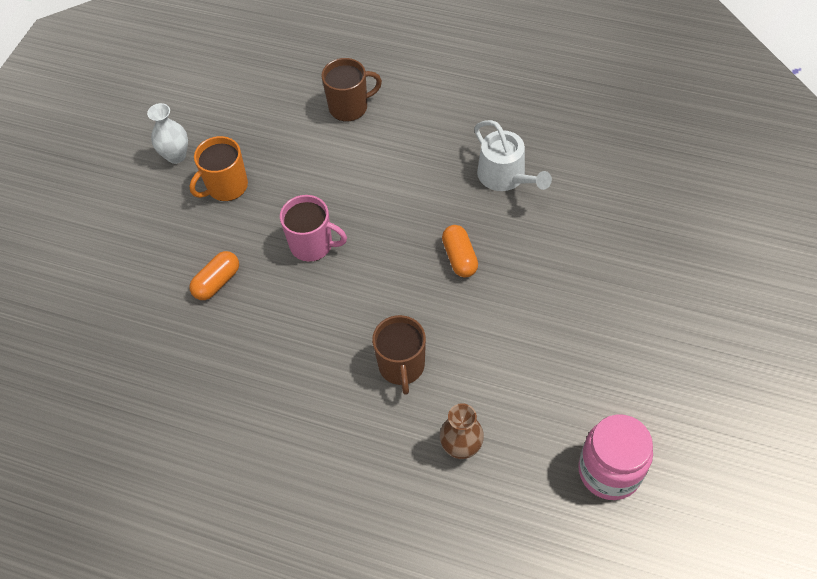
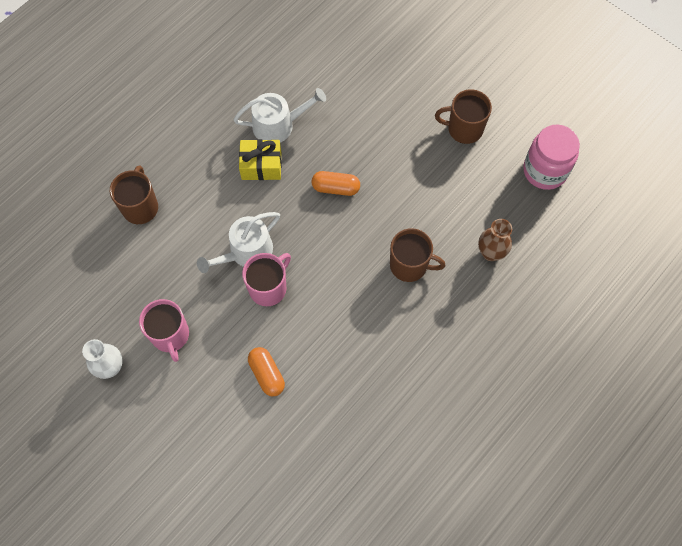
camera: 70 degrees left, 10 degrees up
(226, 186) = (170, 335): orange mug -> pink mug
(344, 210) = (246, 252): none -> white watering can
(448, 182) = (261, 165): none -> yellow gift
(612, 356) = (464, 129): none -> brown mug

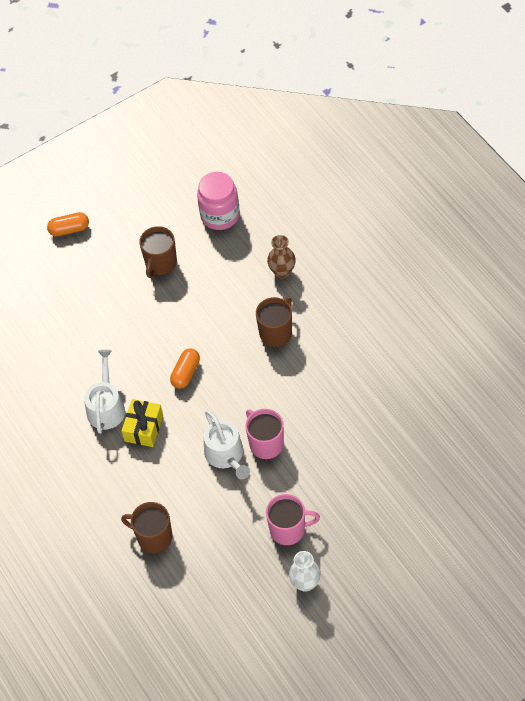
camera: 70 degrees left, 10 degrees down
(267, 374) = (344, 459): orange capsule -> orange capsule (69, 229)

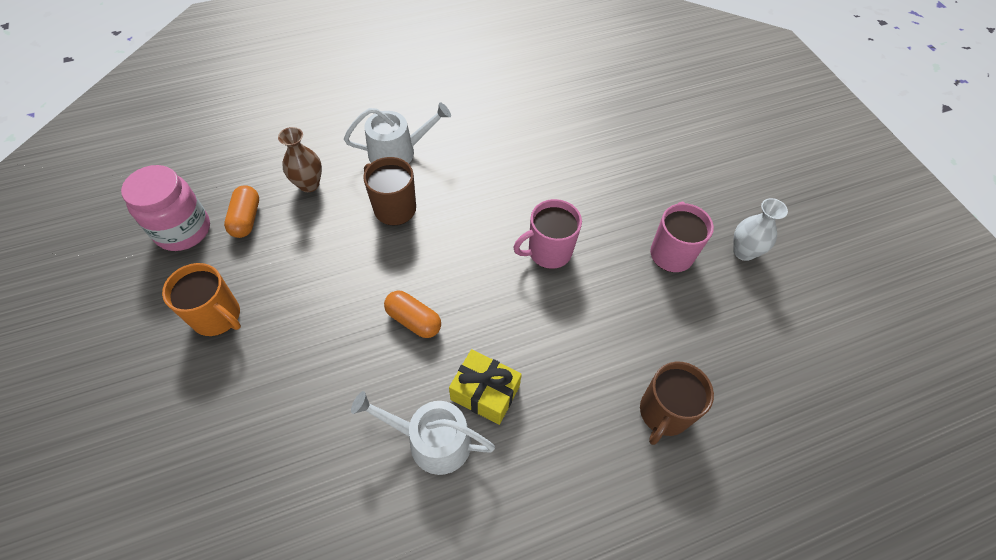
camera: 85 degrees left, 0 degrees up
(69, 229) = (71, 439): orange capsule -> orange capsule (246, 219)
(160, 263) = (217, 316): brown mug -> orange mug
(226, 455) = (554, 298): white watering can -> white watering can (398, 152)

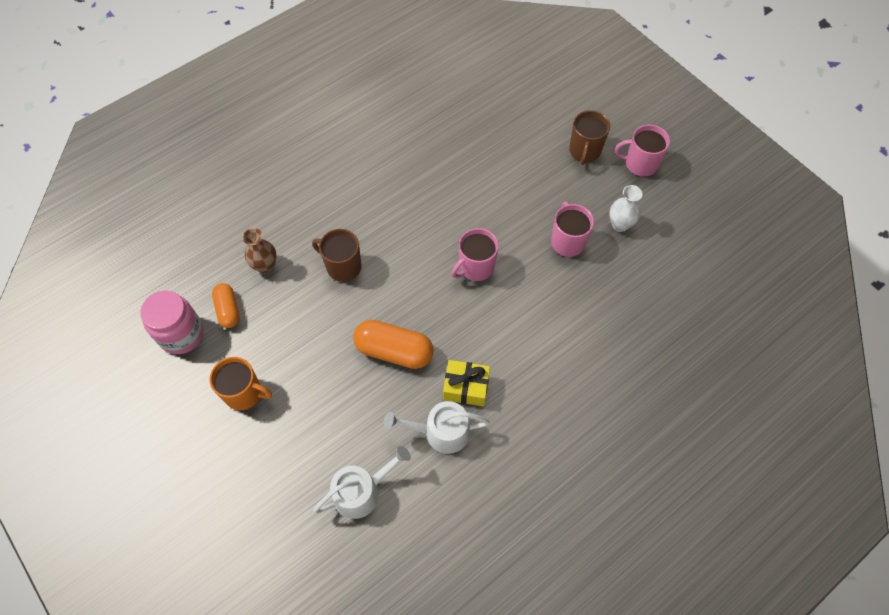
camera: 15 degrees left, 5 degrees up
(398, 152) = (326, 217): white watering can -> white watering can (361, 491)
(413, 320) = (394, 351): orange capsule -> orange capsule, size x1.63
(663, 413) = (593, 363): brown mug -> brown mug (584, 151)
(786, 191) = (640, 164): none -> pink mug

